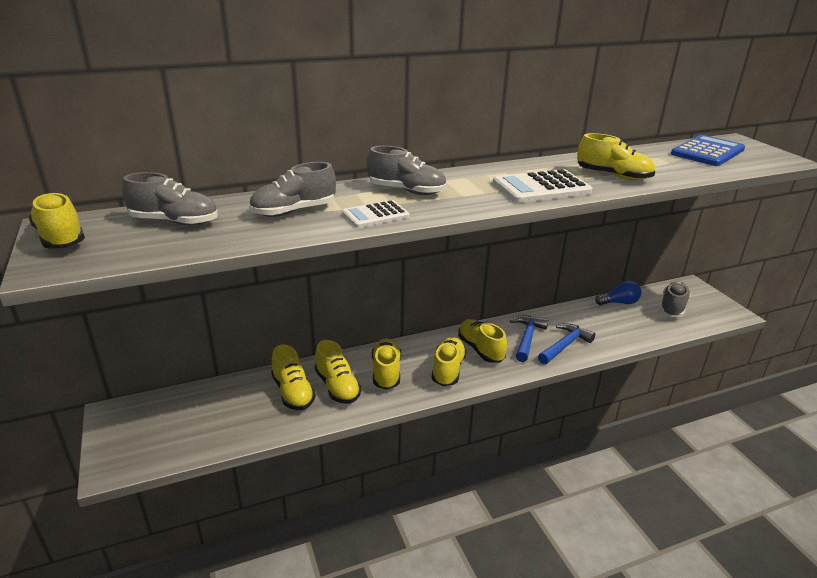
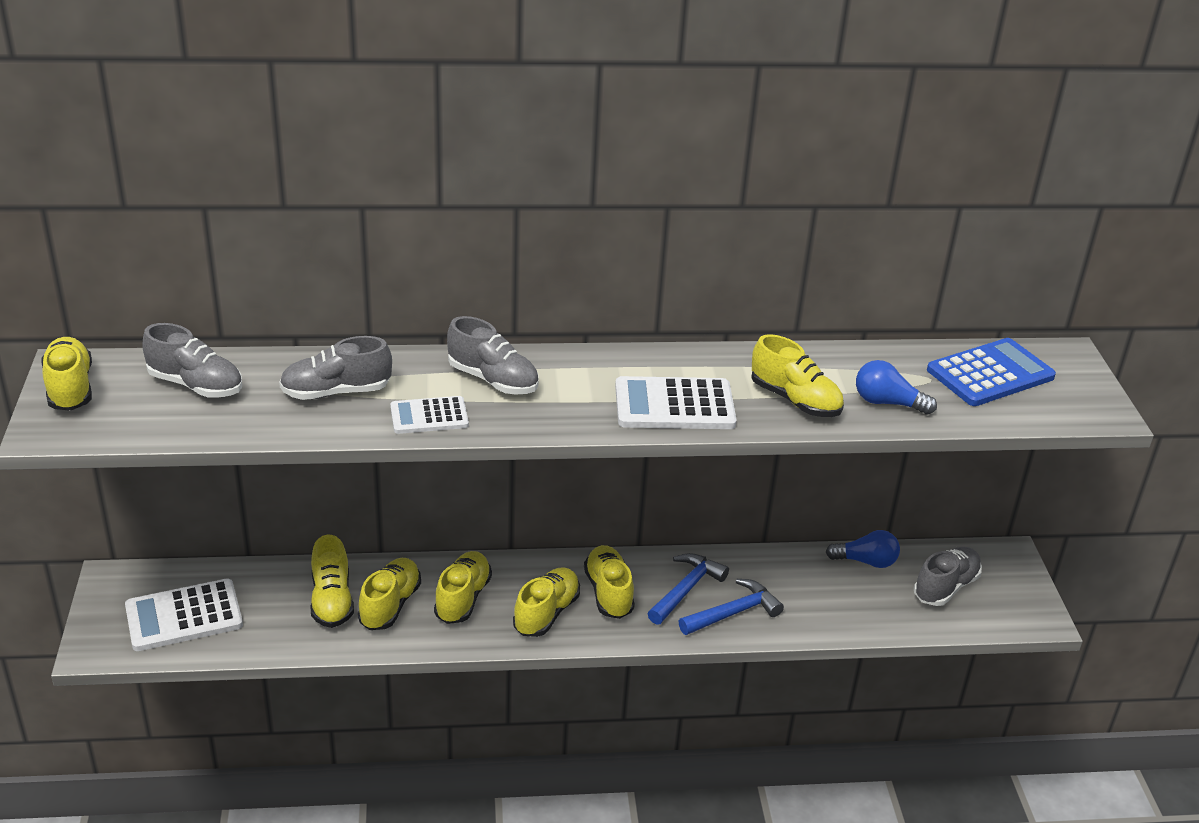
camera: 15 degrees right, 5 degrees up
(181, 427) = (184, 616): none -> white calculator
(337, 387) = (390, 605): yellow shoe -> yellow shoe turned 150 degrees counterclockwise
(668, 170) = (887, 403): none -> blue light bulb

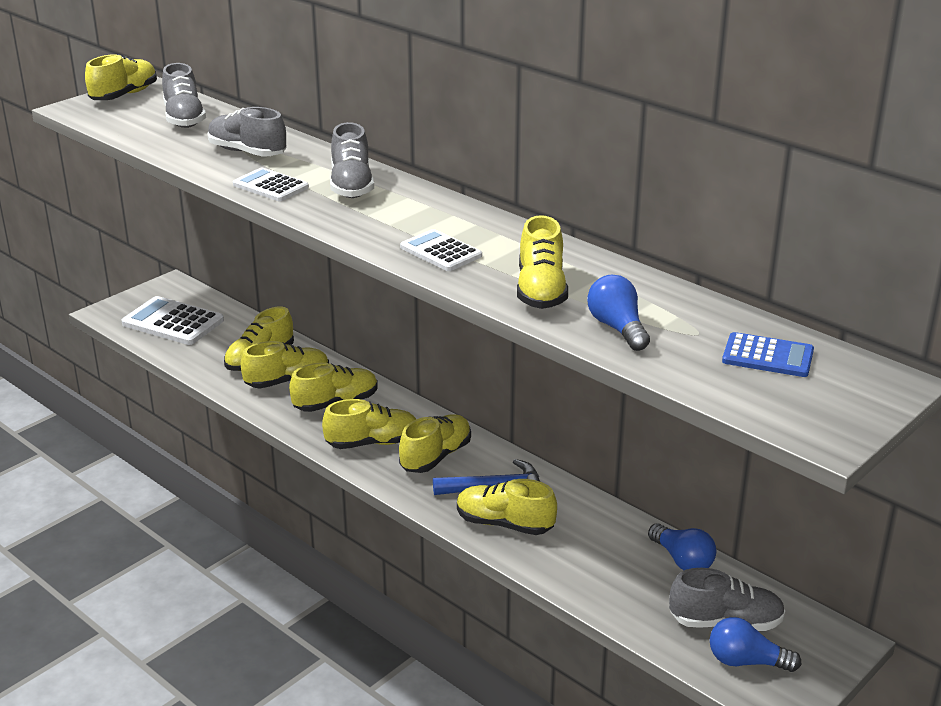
camera: 50 degrees right, 5 degrees down
(674, 405) = (440, 252): white calculator -> white calculator, size x0.62
(733, 613) = (504, 524): blue hammer -> yellow shoe
(990, 374) = (767, 356): blue calculator -> blue calculator, size x0.62
(990, 605) = (746, 661): none -> blue light bulb

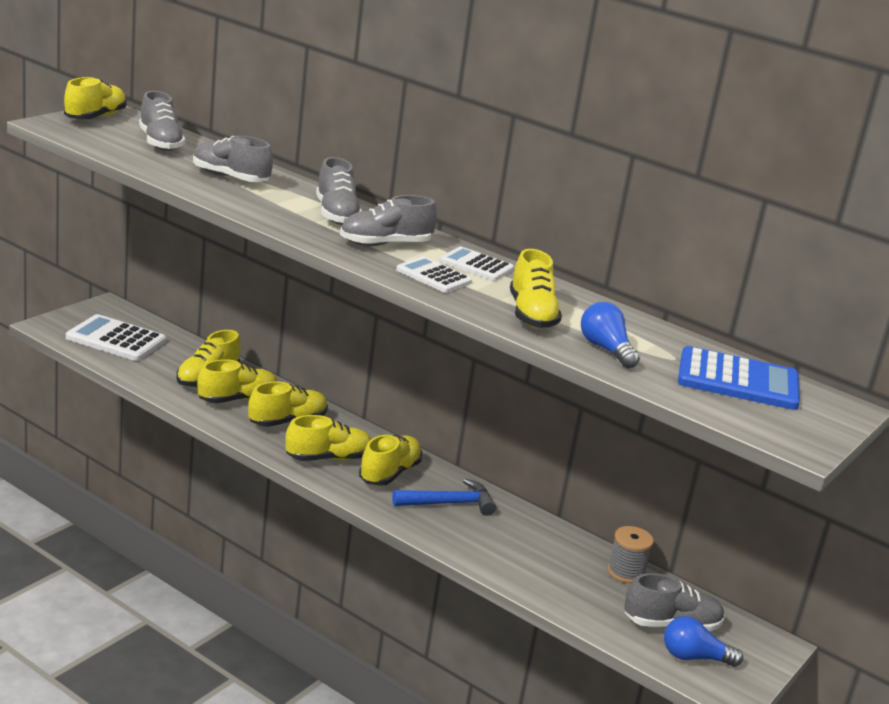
camera: 10 degrees left, 5 degrees down
(270, 186) = (261, 208): white calculator -> white calculator (476, 265)
(396, 217) = (385, 244): none -> grey shoe
(504, 524) = (462, 534): yellow shoe -> none
(682, 560) = (626, 572): blue light bulb -> grey spool
(767, 356) = (738, 380): blue calculator -> blue calculator, size x1.61

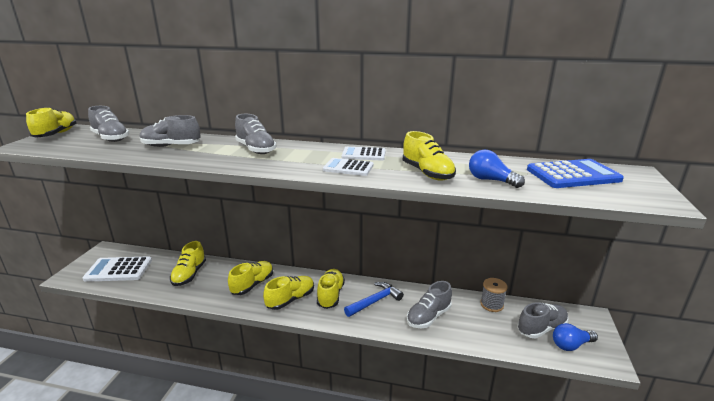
camera: 20 degrees left, 0 degrees up
(237, 399) = (215, 281): yellow shoe -> none
(385, 244) = (301, 158): grey shoe -> grey shoe (428, 317)

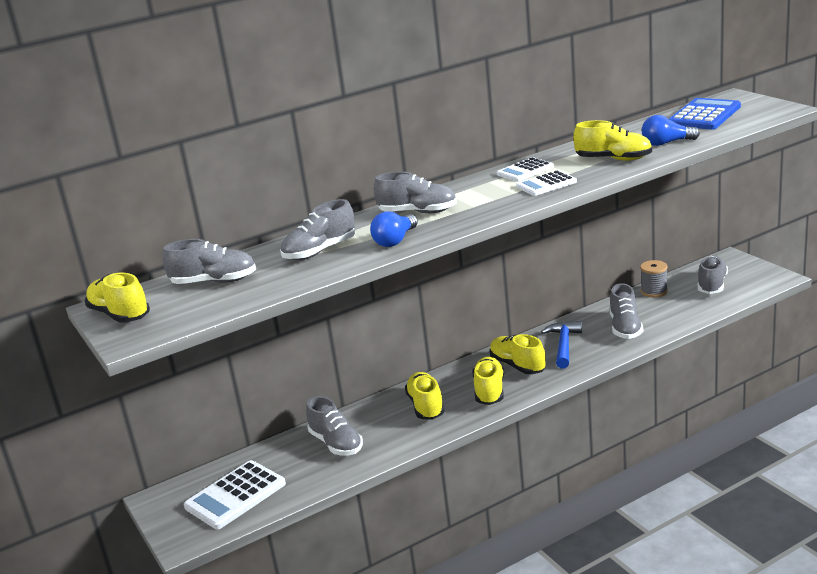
camera: 40 degrees left, 0 degrees up
(189, 274) = (336, 443): yellow shoe -> grey shoe
(571, 345) = (745, 283): blue light bulb -> blue light bulb (395, 240)

